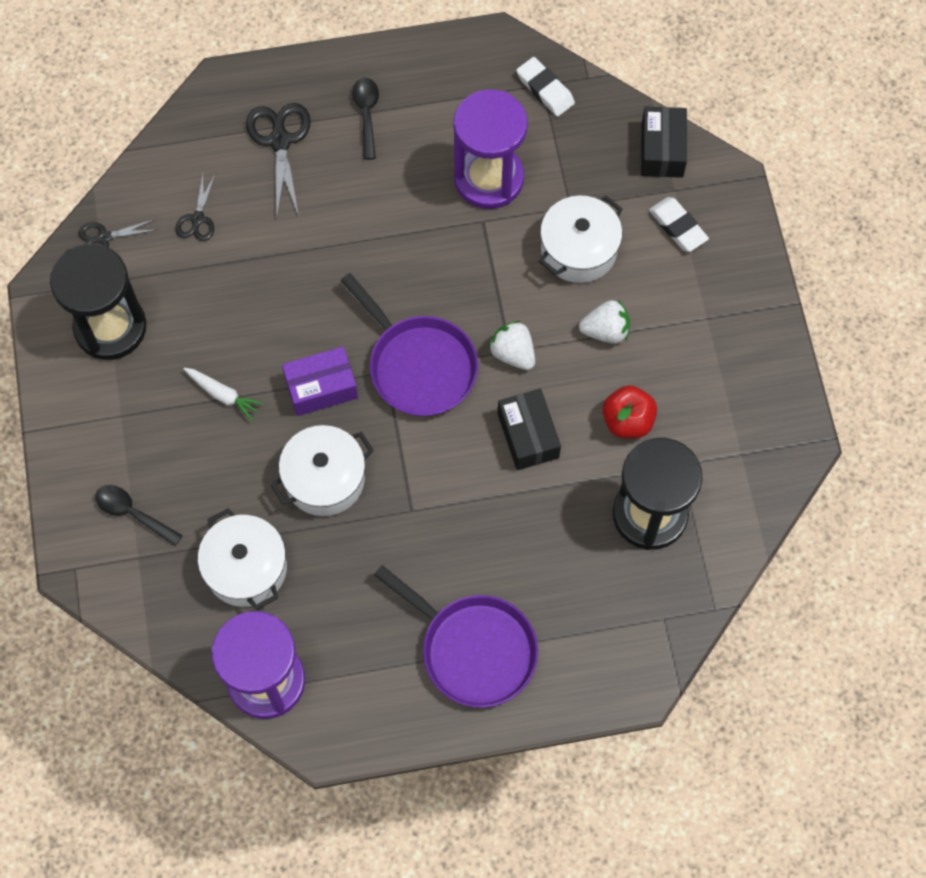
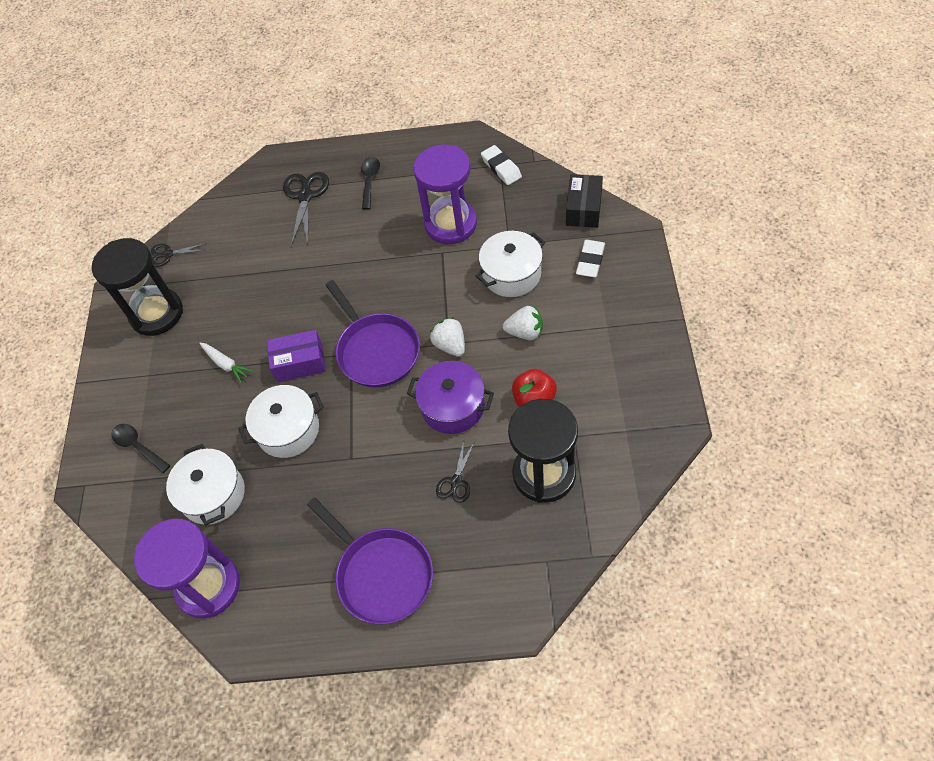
camera: 15 degrees right, 10 degrees down
(197, 219) = (236, 244): black scissors -> black scissors (456, 482)
(528, 435) = (452, 406): black box -> purple pot
(678, 227) = (590, 261): white eraser -> white eraser turned 45 degrees clockwise

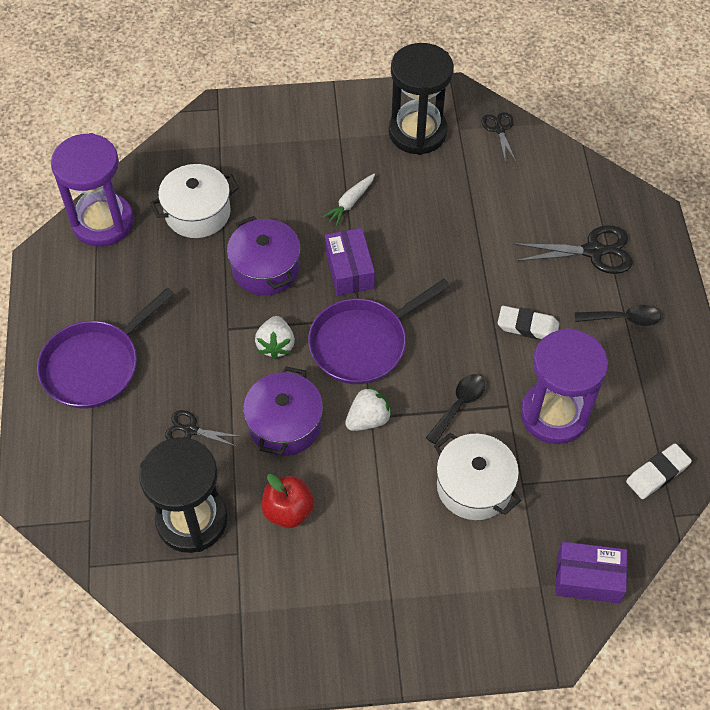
camera: 80 degrees right, 0 degrees up
(138, 446) = (256, 143): black spoon -> black spoon (459, 405)
(288, 430) = (265, 268): white pot -> purple pot
(525, 332) = (384, 501): white strawberry -> white strawberry (276, 345)
(583, 209) = (588, 578): black box -> purple box
(590, 261) = (497, 583): white eraser -> white eraser (527, 326)

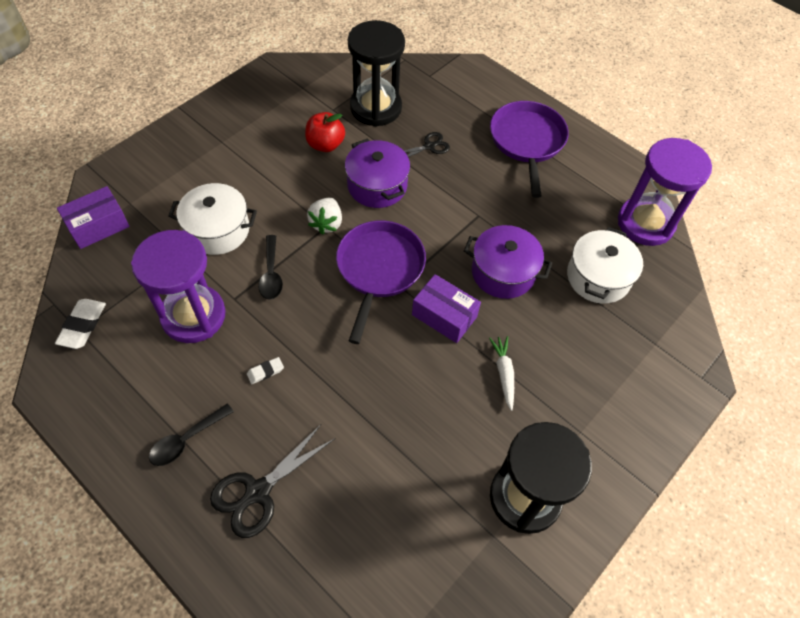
camera: 135 degrees right, 0 degrees up
(276, 345) = (436, 227): white strawberry -> none
(499, 129) = (456, 571): black scissors -> none
(527, 326) = (265, 372): white eraser -> white eraser, size x0.58

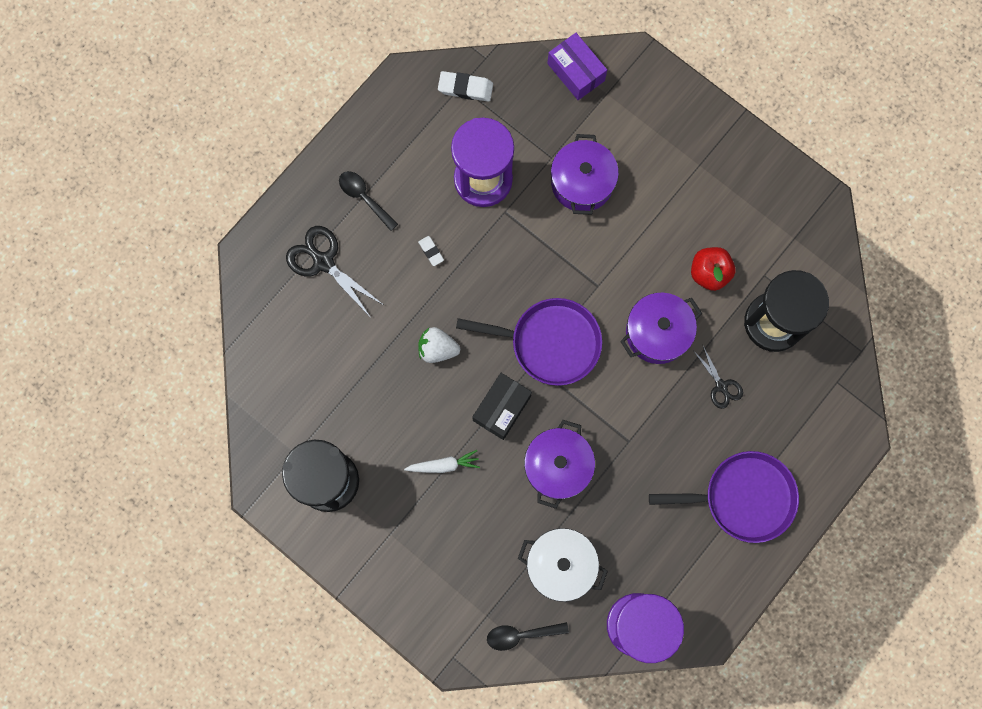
camera: 90 degrees right, 20 degrees up
(218, 230) = (582, 182): white pot -> purple pot
(271, 274) = (535, 241): black spoon -> black spoon (521, 635)
(326, 223) = (601, 286): white strawberry -> white strawberry (437, 349)
(444, 316) = (502, 408): purple box -> black box

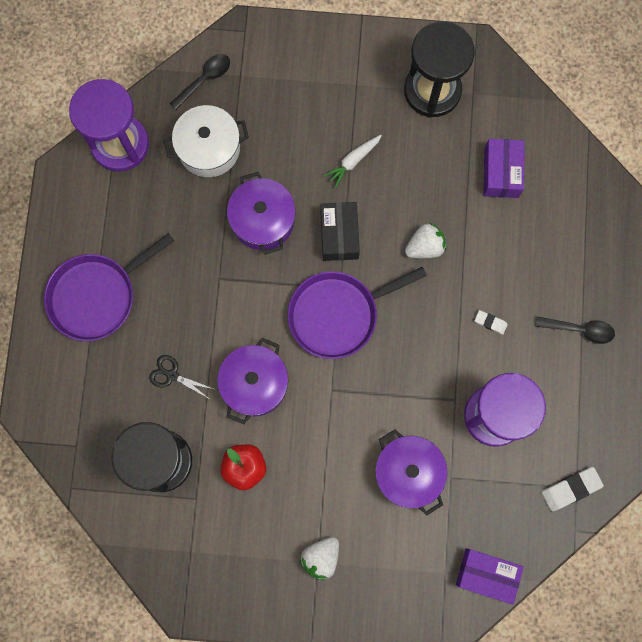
camera: 145 degrees right, 0 degrees up
(323, 261) = (571, 253): black scissors -> none
(326, 367) = (501, 173): none -> purple box
(694, 167) = (321, 557): none -> white strawberry

